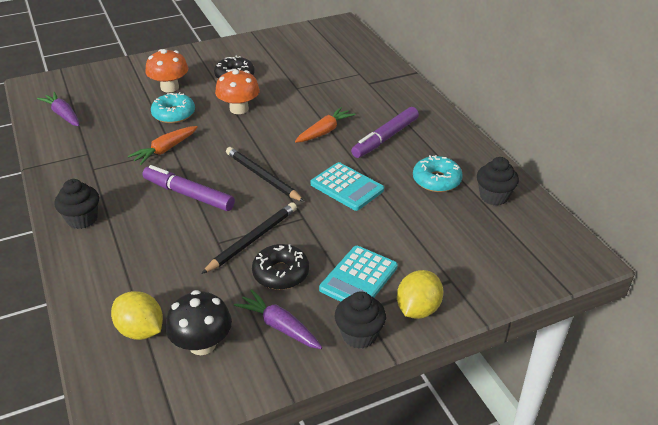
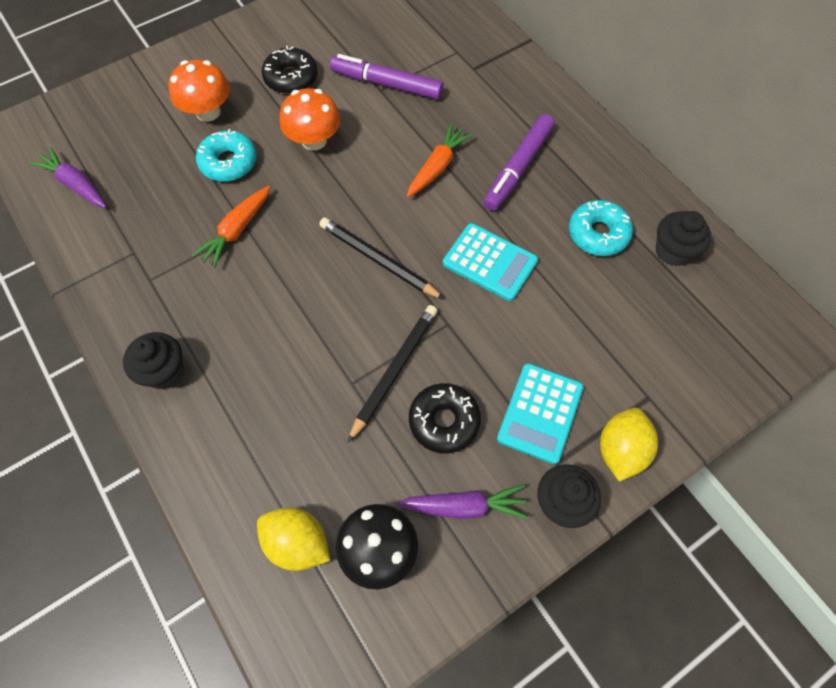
camera: 10 degrees left, 25 degrees up
(188, 194) = (291, 306): purple marker -> purple marker (386, 84)
(279, 326) = (464, 506): purple carrot -> purple carrot turned 150 degrees clockwise

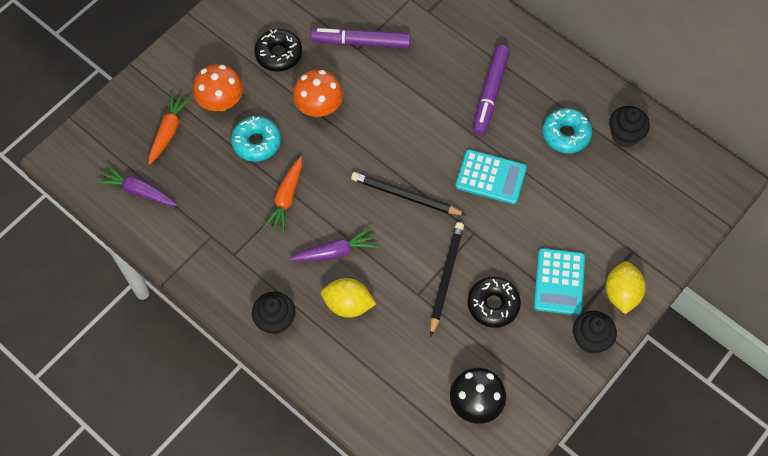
camera: 15 degrees left, 0 degrees up
(297, 543) = (418, 413): yellow lemon -> yellow lemon (348, 304)
(437, 167) = (426, 107): orange carrot -> orange carrot (169, 131)
(464, 506) = (525, 359): purple carrot -> purple carrot (335, 252)

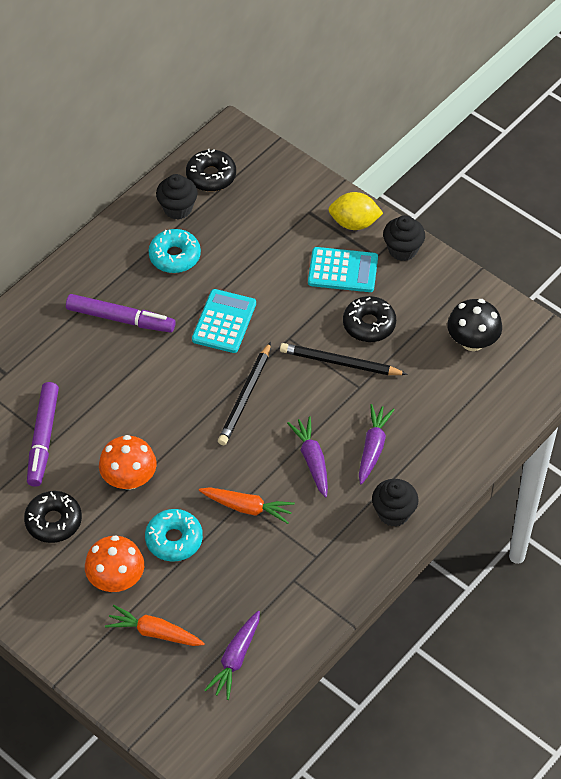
camera: 90 degrees left, 10 degrees down
(348, 304) = (373, 448): yellow lemon -> purple carrot
(669, 163) = (211, 176): none -> black donut

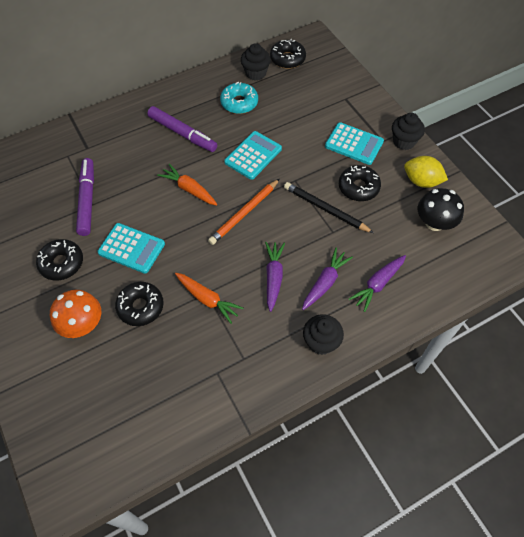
camera: 20 degrees right, 5 degrees up
(43, 438) = (87, 200): purple marker -> purple marker turned 150 degrees clockwise
(129, 479) = (131, 248): orange mushroom -> turquoise calculator
(154, 632) = (88, 379): orange carrot -> orange carrot (189, 189)
(174, 540) = (140, 307): turquoise donut -> black donut
(235, 659) = (139, 427): purple carrot -> purple carrot (378, 284)
(245, 397) = (244, 213): black pencil -> orange pencil
(354, 223) = (375, 114): yellow lemon -> yellow lemon (421, 181)

